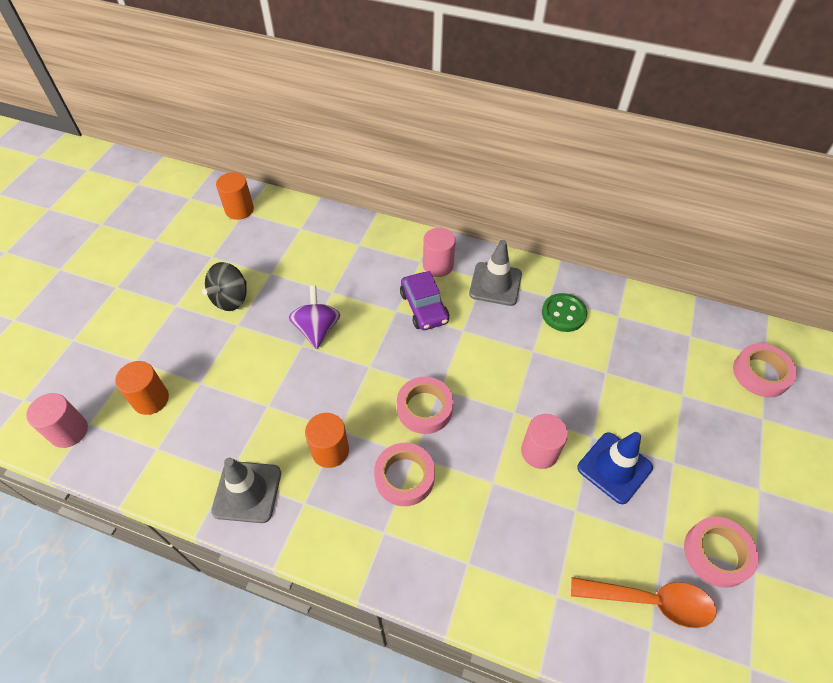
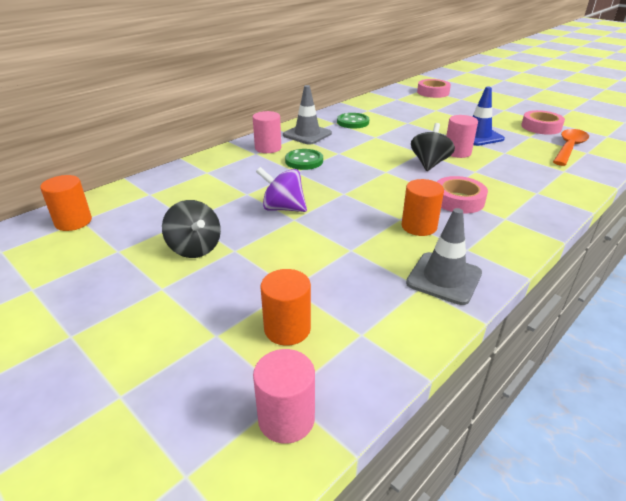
camera: 65 degrees left, 20 degrees down
(424, 307) = (304, 161): purple car -> green button
(424, 408) = (400, 180): pink tape -> none
(486, 427) = (429, 163): none -> black spinning top

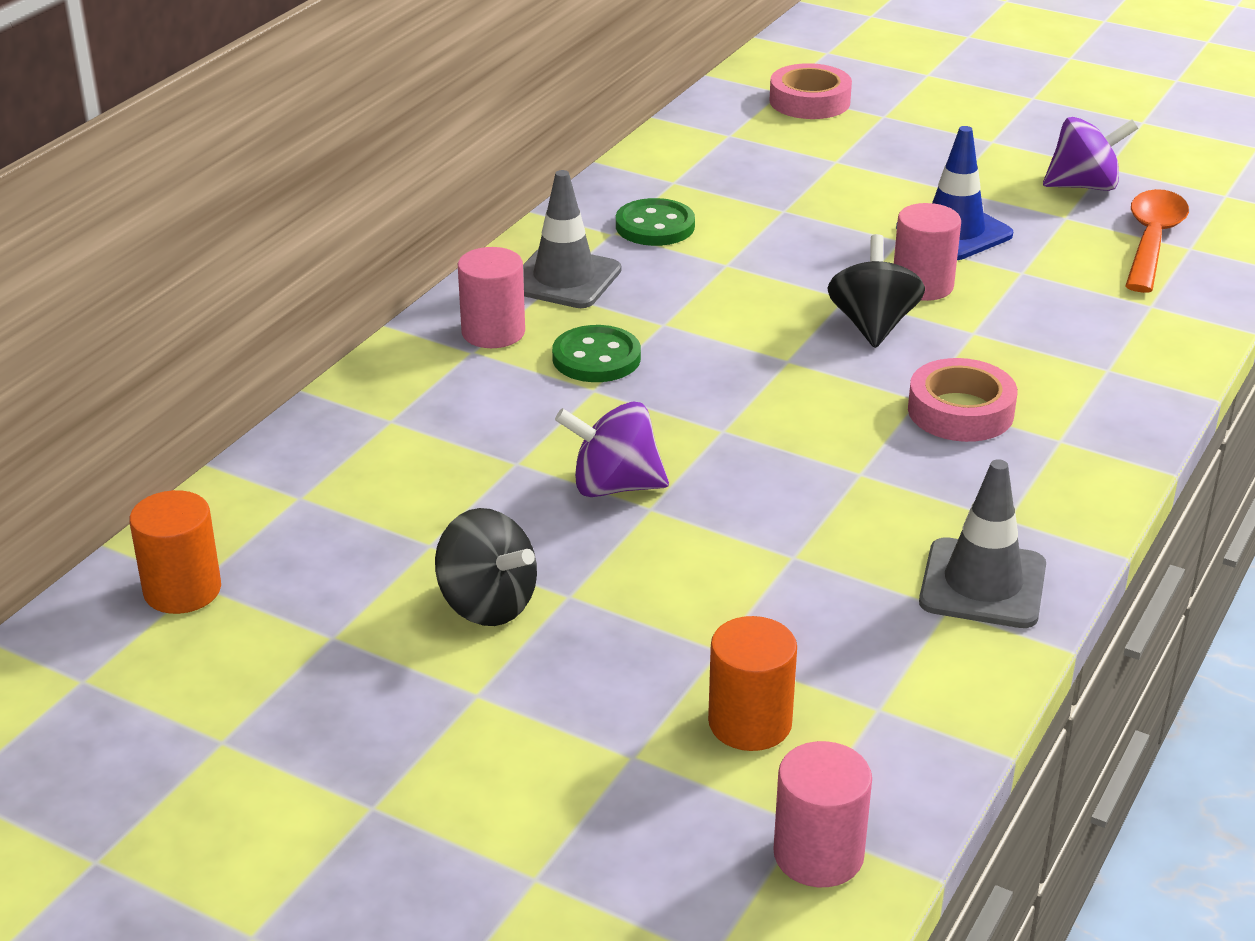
camera: 15 degrees left, 0 degrees up
(419, 226) = (903, 485): orange cylinder -> none
(541, 127) = (1084, 186): pink tape -> purple spinning top

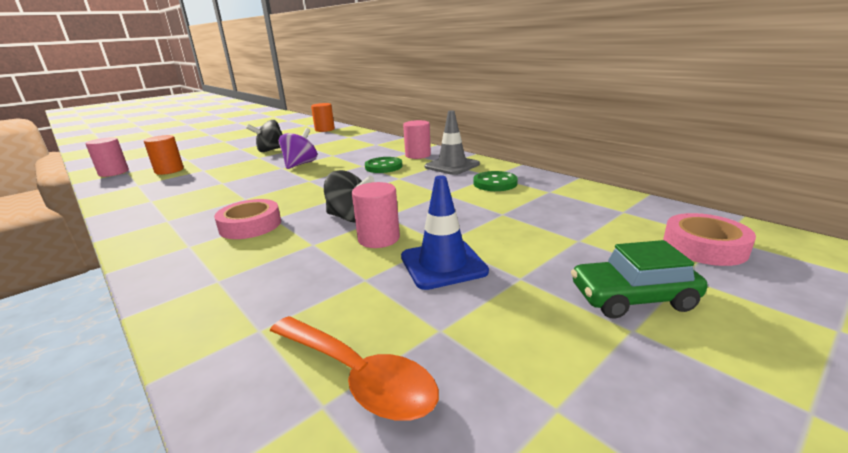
camera: 110 degrees right, 10 degrees down
(942, 138) = (632, 298): none -> green car
(982, 584) = (146, 208): grey traffic cone -> none
(1084, 186) = (505, 366): purple spinning top -> none

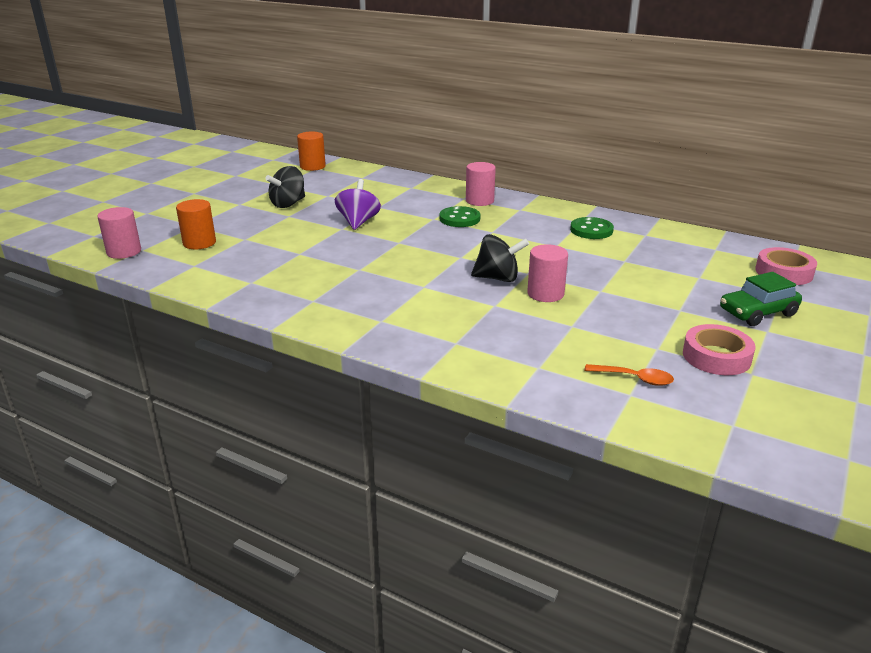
camera: 20 degrees left, 5 degrees up
(250, 225) = (411, 295): pink tape -> pink tape (716, 356)
(358, 376) = (635, 378): orange spoon -> orange spoon, size x0.61
(443, 264) = (618, 307): blue traffic cone -> none
(452, 166) = (530, 212): grey traffic cone -> none

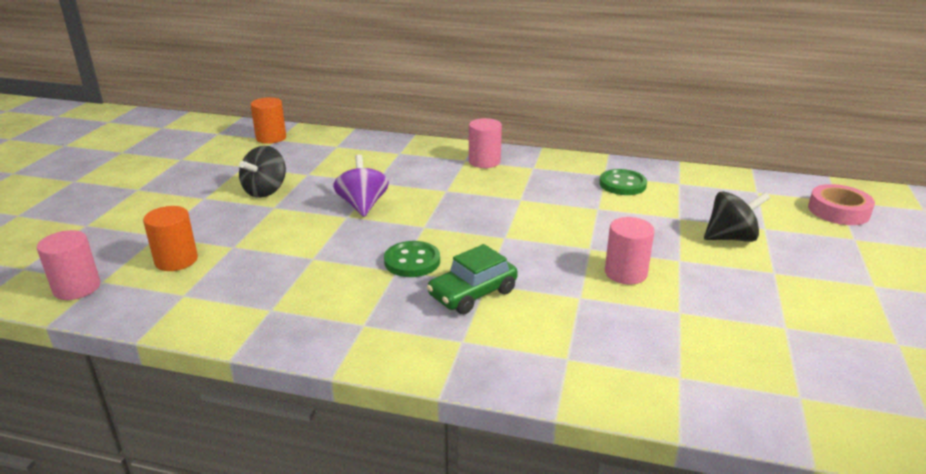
camera: 15 degrees left, 0 degrees up
(459, 219) = (475, 187): green button -> green button (412, 261)
(498, 278) = (562, 260): black spinning top -> black spinning top (731, 238)
(635, 378) = (790, 373): orange spoon -> none
(716, 356) = (850, 328): pink tape -> none
(757, 313) = (849, 264): green car -> green car (472, 293)

